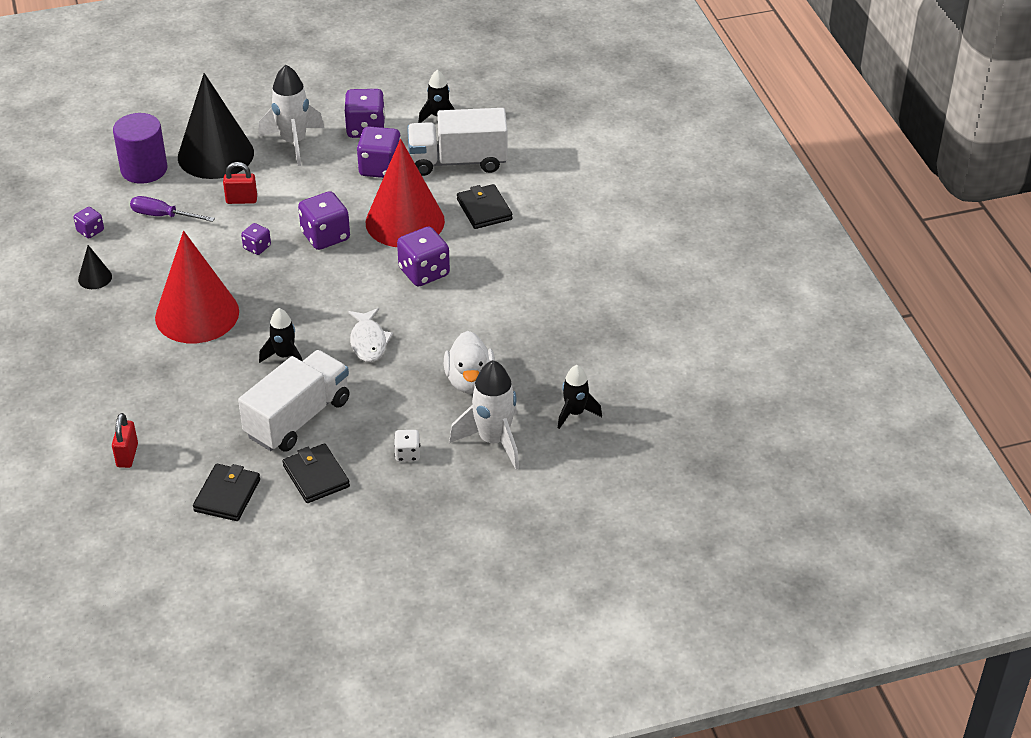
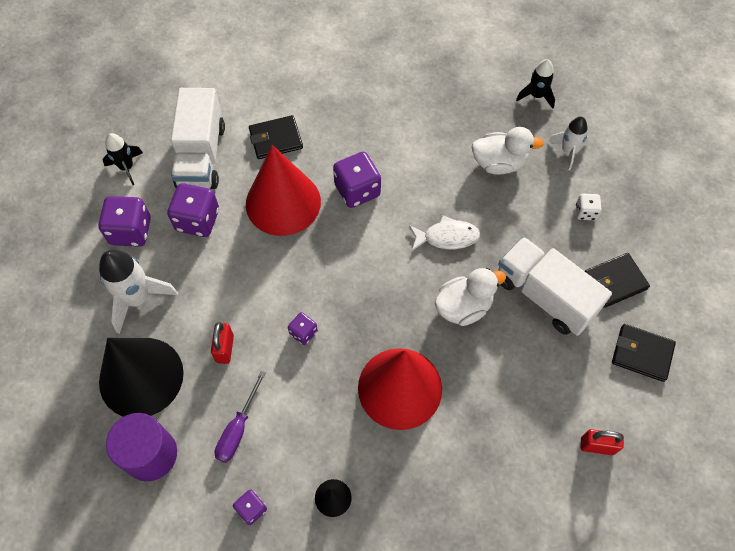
camera: 85 degrees left, 20 degrees up
(284, 356) = (463, 307): black rocket -> white duck
(325, 236) = (295, 270): purple dice -> none
(493, 440) = (568, 151): white rocket -> white rocket, size x0.61

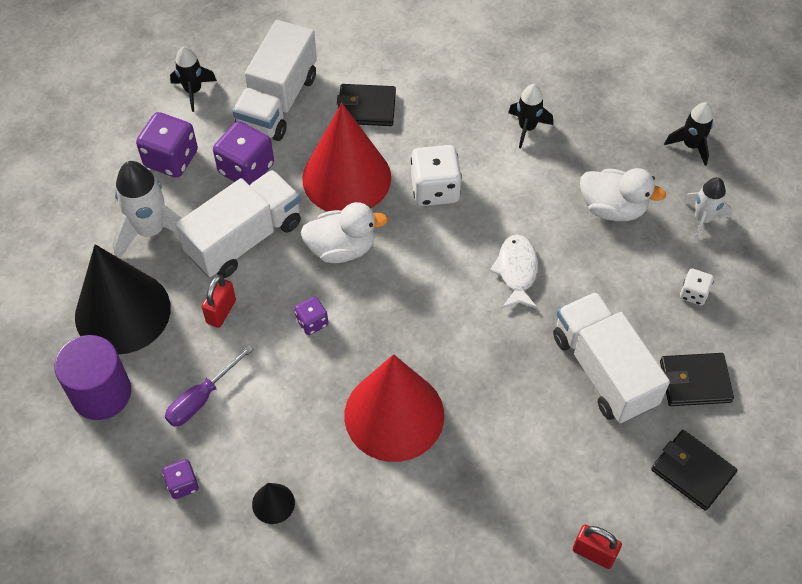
camera: 20 degrees right, 5 degrees down
(220, 280) = (244, 238): none -> white truck
(357, 190) = (435, 189): purple dice -> white dice
(408, 118) = (527, 128): none -> black rocket
(447, 237) = (516, 271): white fish -> white fish turned 105 degrees counterclockwise
(463, 307) = (503, 352): white duck -> white duck (342, 248)

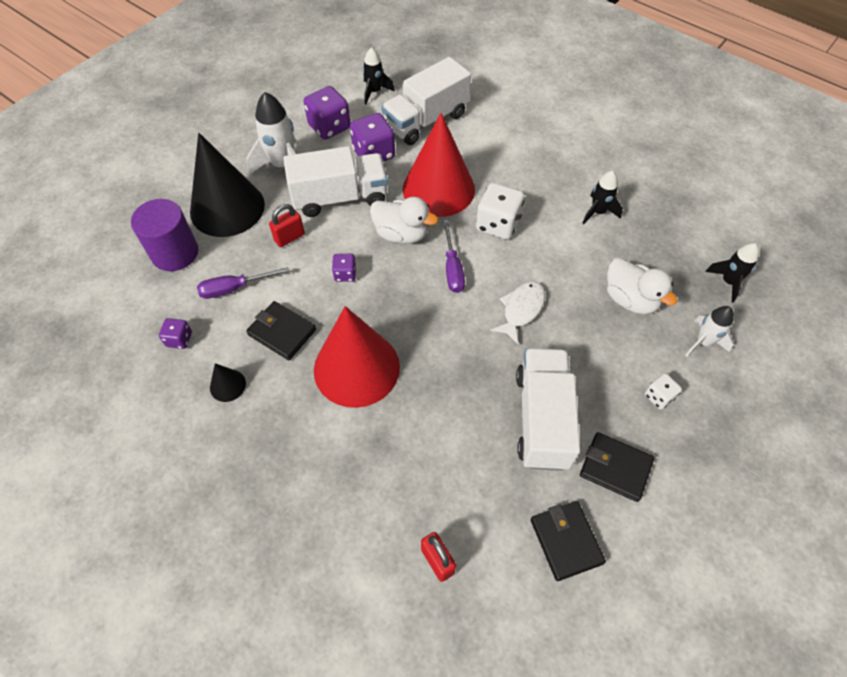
camera: 30 degrees right, 0 degrees up
(366, 108) = (485, 149): black wallet -> black wallet (282, 332)
(420, 260) = (452, 268): none -> purple screwdriver

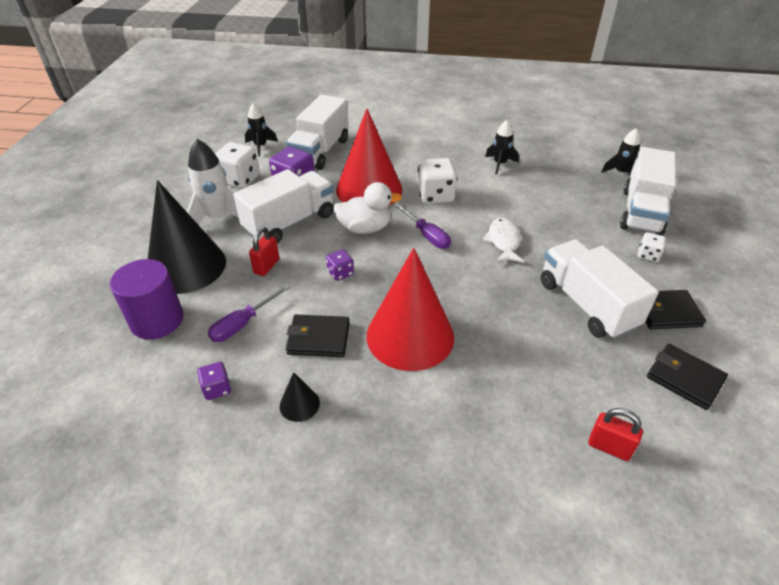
camera: 30 degrees left, 15 degrees down
(329, 127) = (239, 180): purple dice -> white dice
(630, 299) = (571, 206): white duck -> none
(703, 342) = (641, 212): white rocket -> white truck

